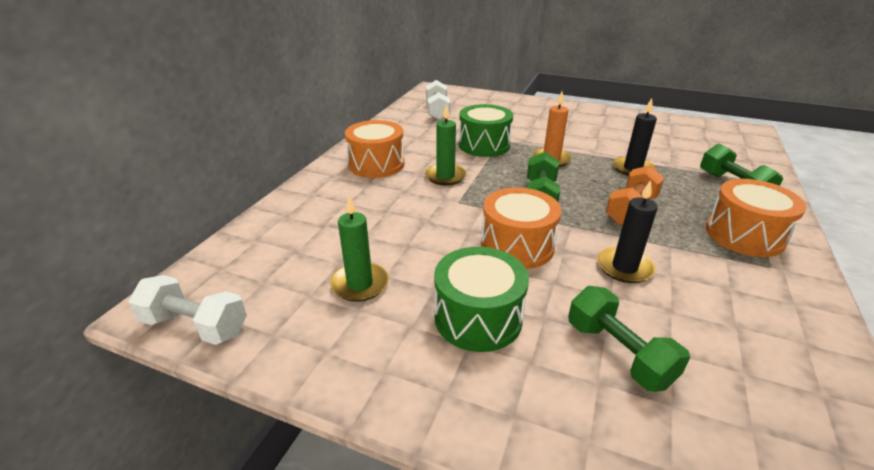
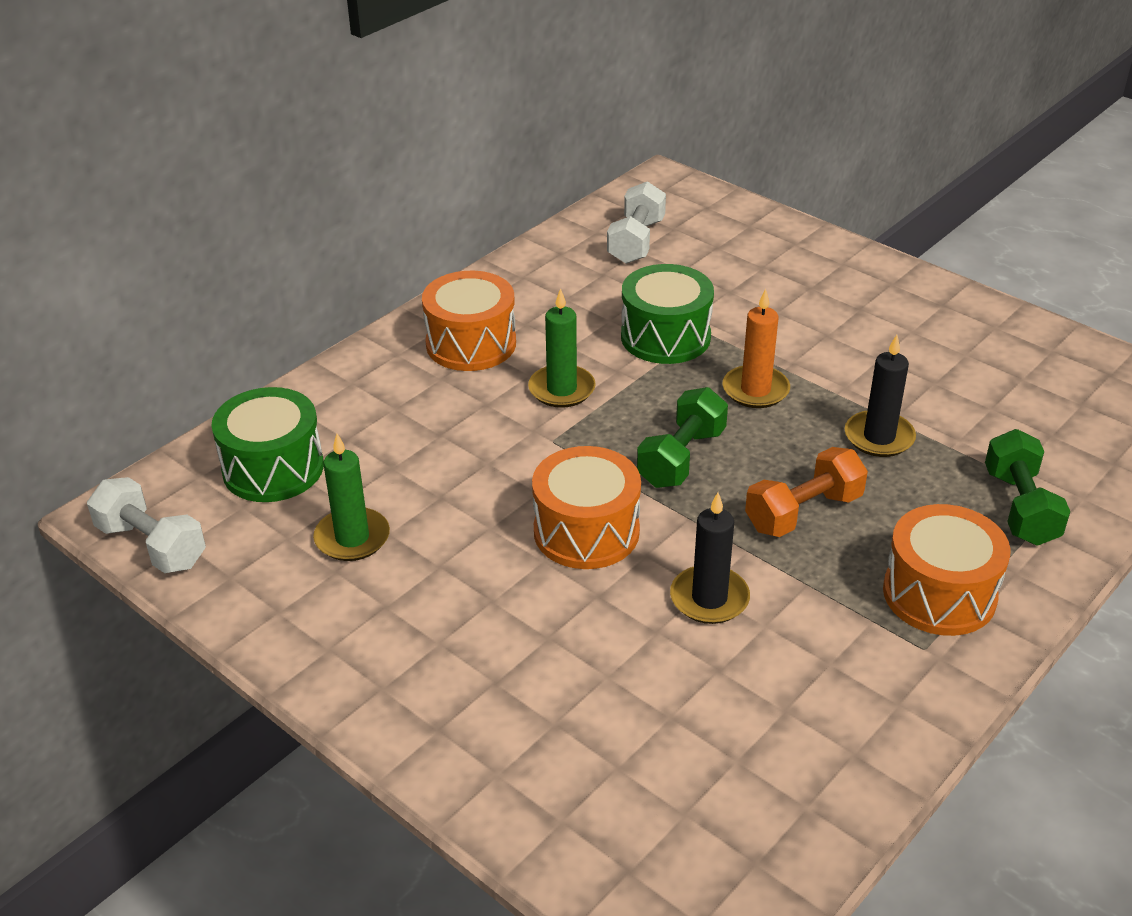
camera: 20 degrees right, 5 degrees up
(478, 317) = (468, 616): green drum -> green drum (273, 468)
(618, 353) = (604, 700): green dumbbell -> none

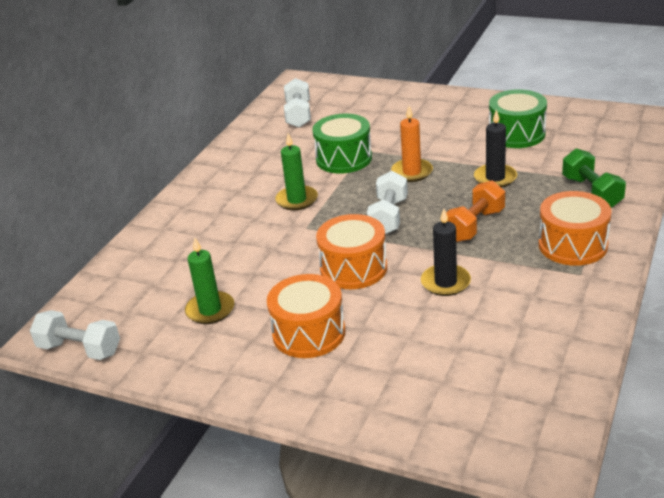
camera: 15 degrees left, 5 degrees down
(273, 468) = (137, 287): green drum -> green drum (516, 134)
(471, 344) = (227, 190): orange drum -> orange drum (309, 333)
(681, 458) = (388, 216): green dumbbell -> white dumbbell

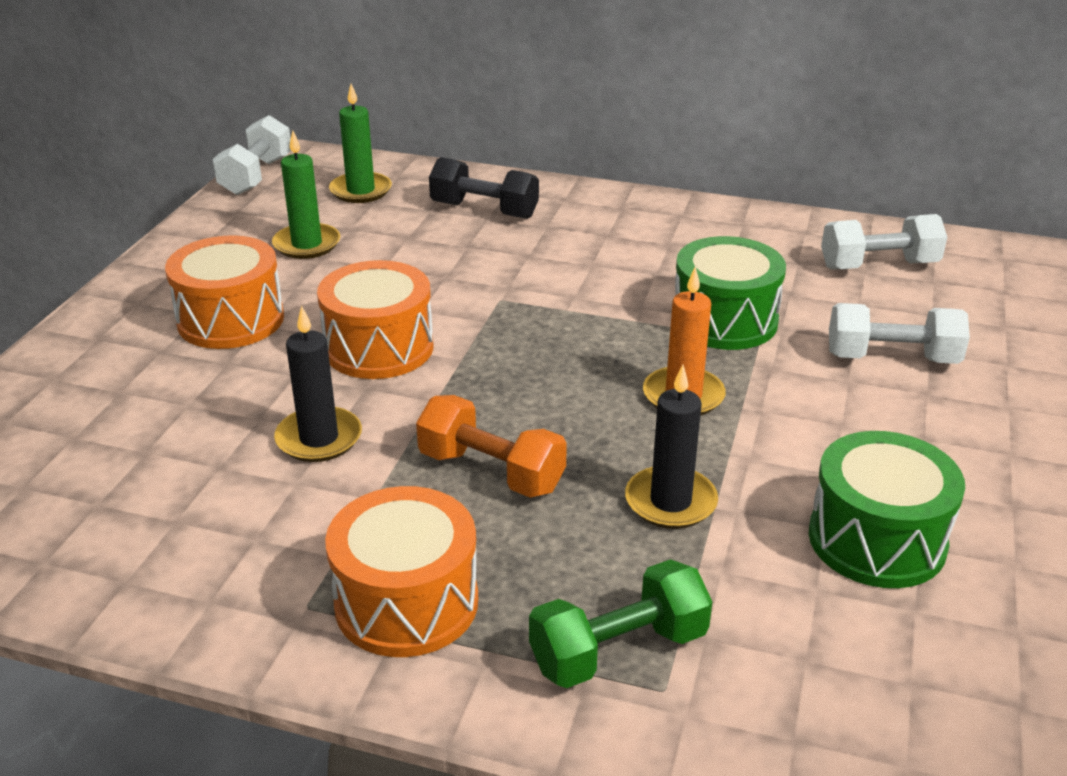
camera: 80 degrees right, 0 degrees up
(187, 236) = (484, 210): none -> black dumbbell
(297, 200) = (582, 285): green candle -> green candle (361, 191)
(388, 216) = (527, 375): white dumbbell -> white dumbbell (891, 358)

